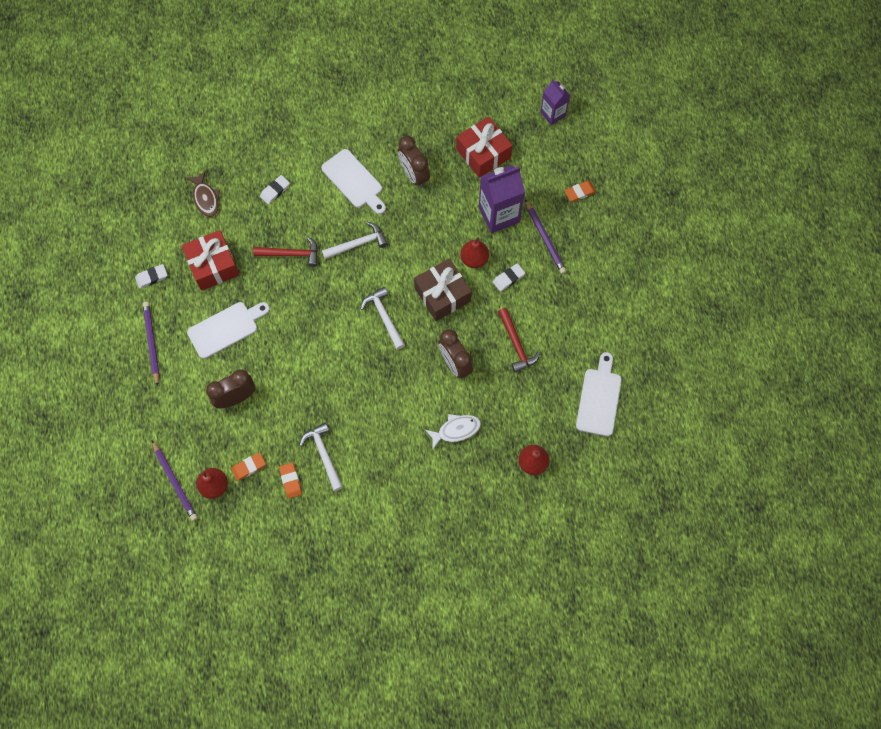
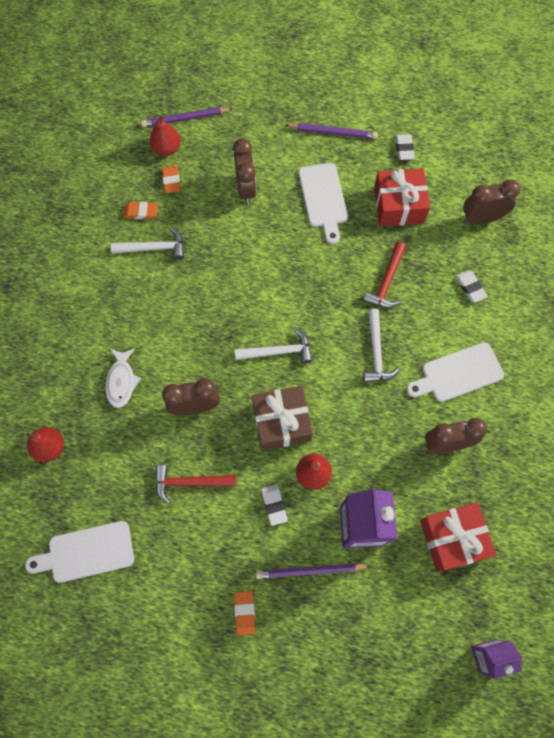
camera: 110 degrees right, 0 degrees up
(206, 198) = (481, 218): brown fish -> brown clock
(579, 192) = (359, 644): orange eraser -> orange eraser (245, 612)
(599, 398) = (86, 552): white cutting board -> white cutting board turned 135 degrees clockwise

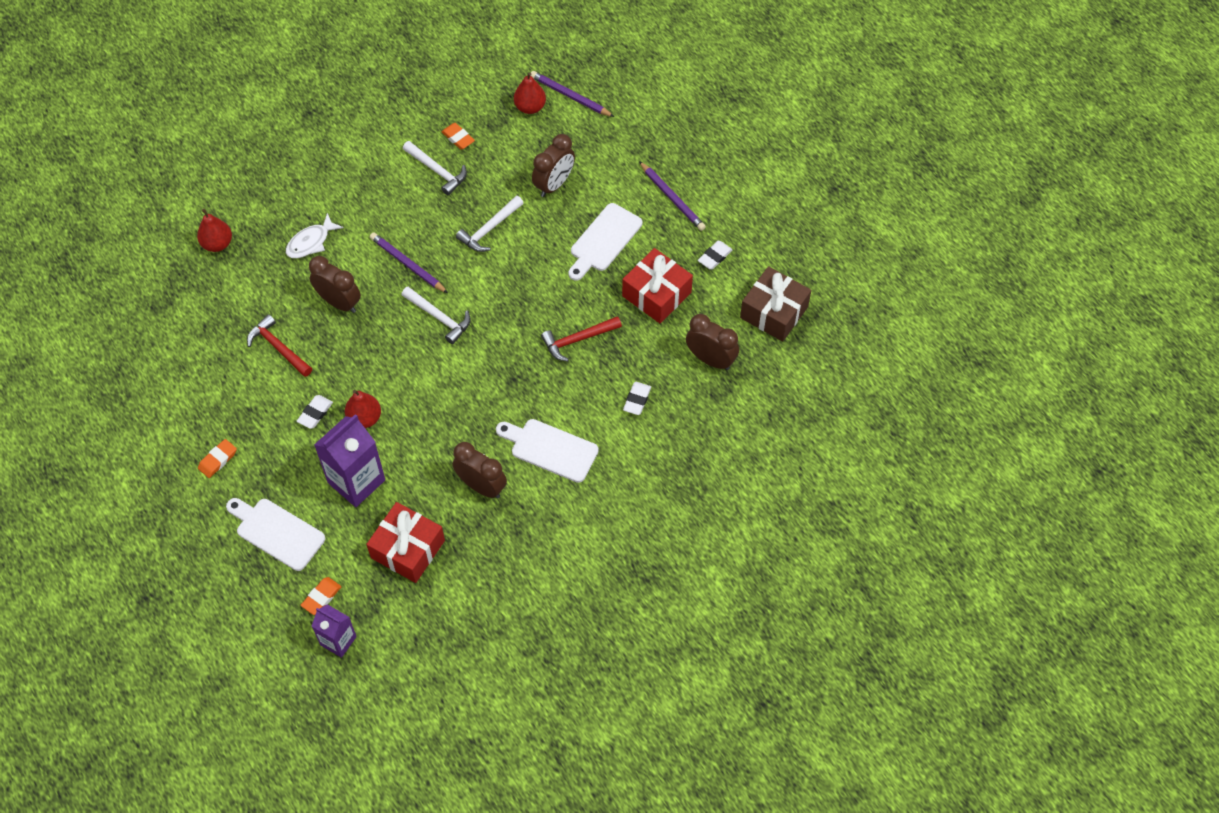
camera: 45 degrees right, 10 degrees down
(86, 552) = (165, 330): white cutting board -> white cutting board (277, 532)
(171, 181) = (506, 133): orange eraser -> orange eraser (321, 597)
(281, 422) = (384, 365): brown gift -> brown gift (774, 312)
(310, 571) = (289, 476): purple pencil -> purple pencil (408, 264)
(376, 352) = (508, 381): white hammer -> white hammer (489, 229)

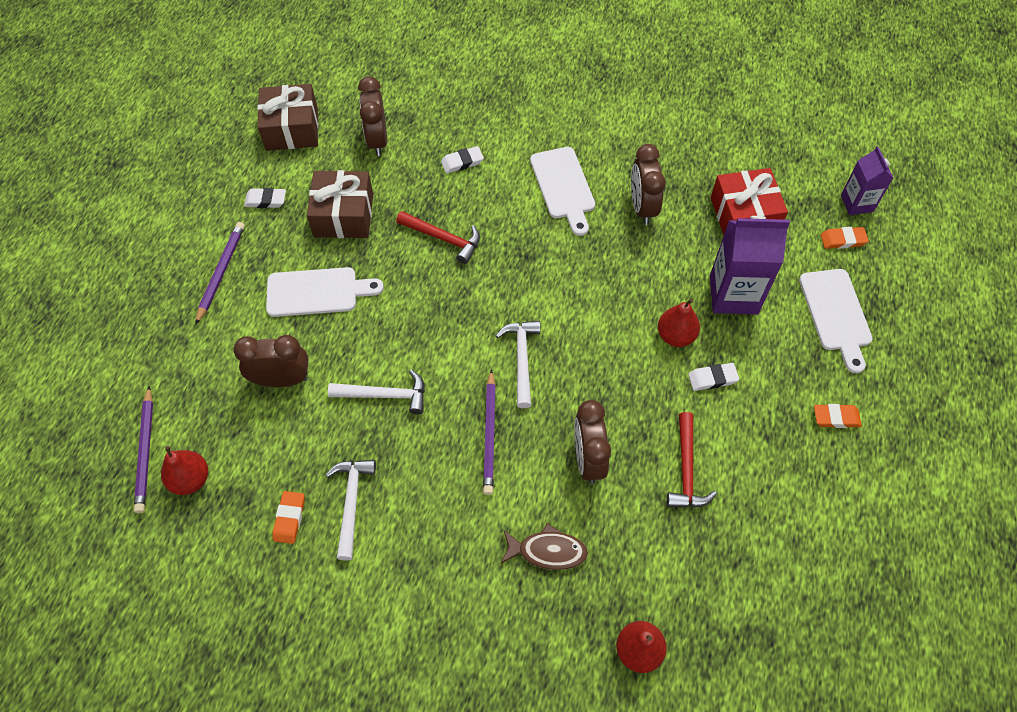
camera: 130 degrees left, 0 degrees up
(311, 242) = (547, 551): white fish -> brown fish
(656, 294) = (343, 215): red gift -> brown gift

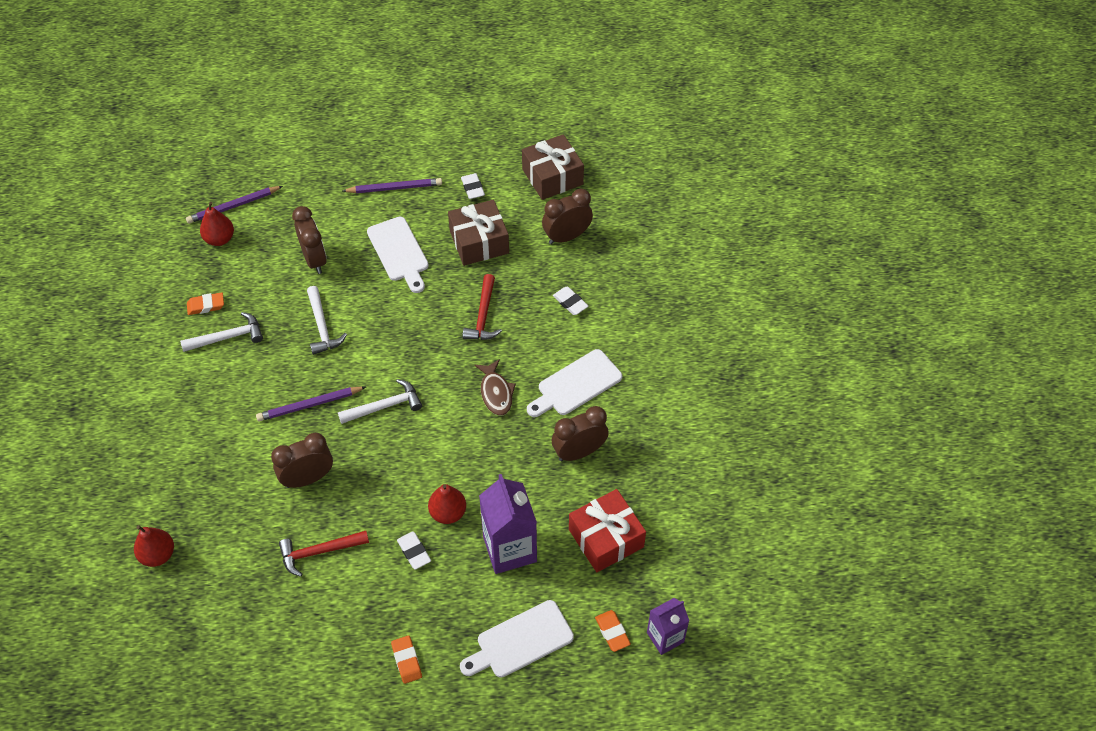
camera: 70 degrees right, 5 degrees down
(547, 551) = (222, 472): brown fish -> brown fish (496, 392)

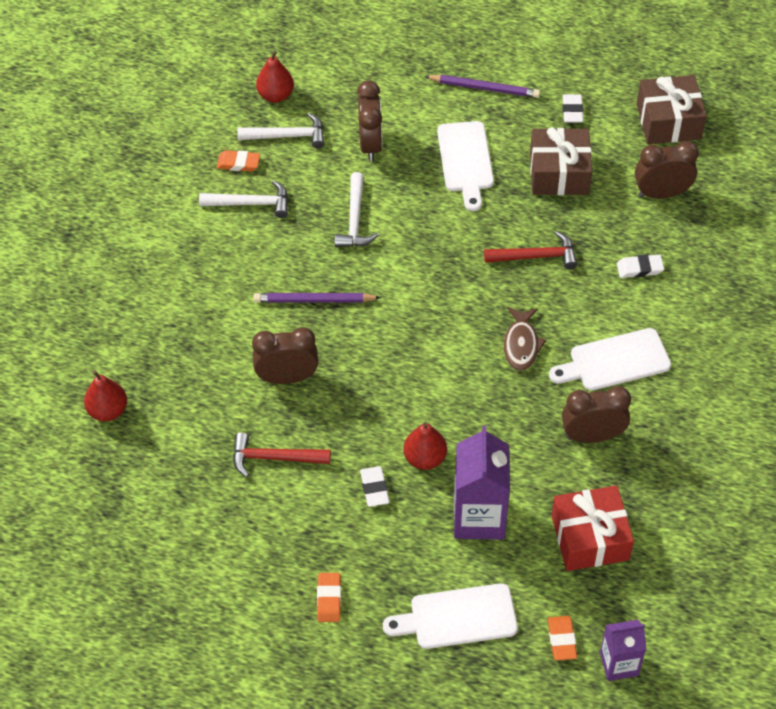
camera: 20 degrees right, 0 degrees up
(233, 206) = (302, 63): purple pencil -> none
(385, 406) = (394, 324): white hammer -> white hammer (287, 136)
(483, 316) = (536, 256): red hammer -> red hammer turned 120 degrees counterclockwise
(570, 303) = (639, 268): white eraser -> white eraser turned 75 degrees counterclockwise

